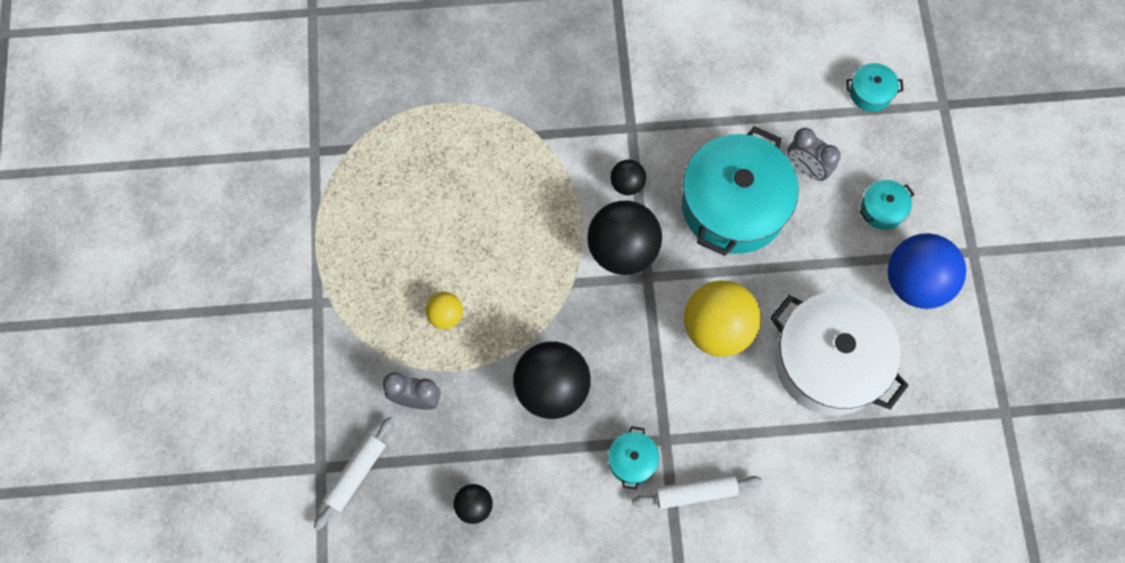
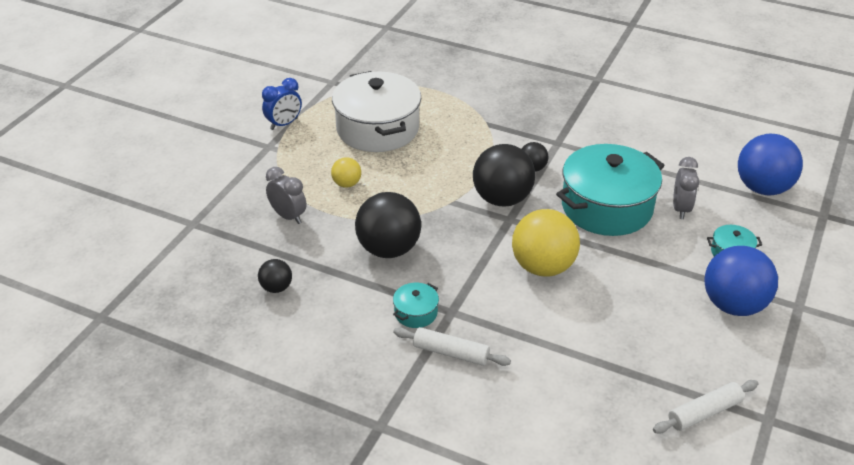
camera: 30 degrees right, 30 degrees down
(308, 255) = (284, 124): none -> blue clock
(356, 474) = (212, 237): white rolling pin -> white rolling pin (704, 412)
(806, 168) = (681, 209): grey clock -> grey clock turned 150 degrees counterclockwise
(829, 362) = (623, 322): white pot -> white pot (377, 129)
(870, 93) = (762, 188): turquoise pot -> blue ball

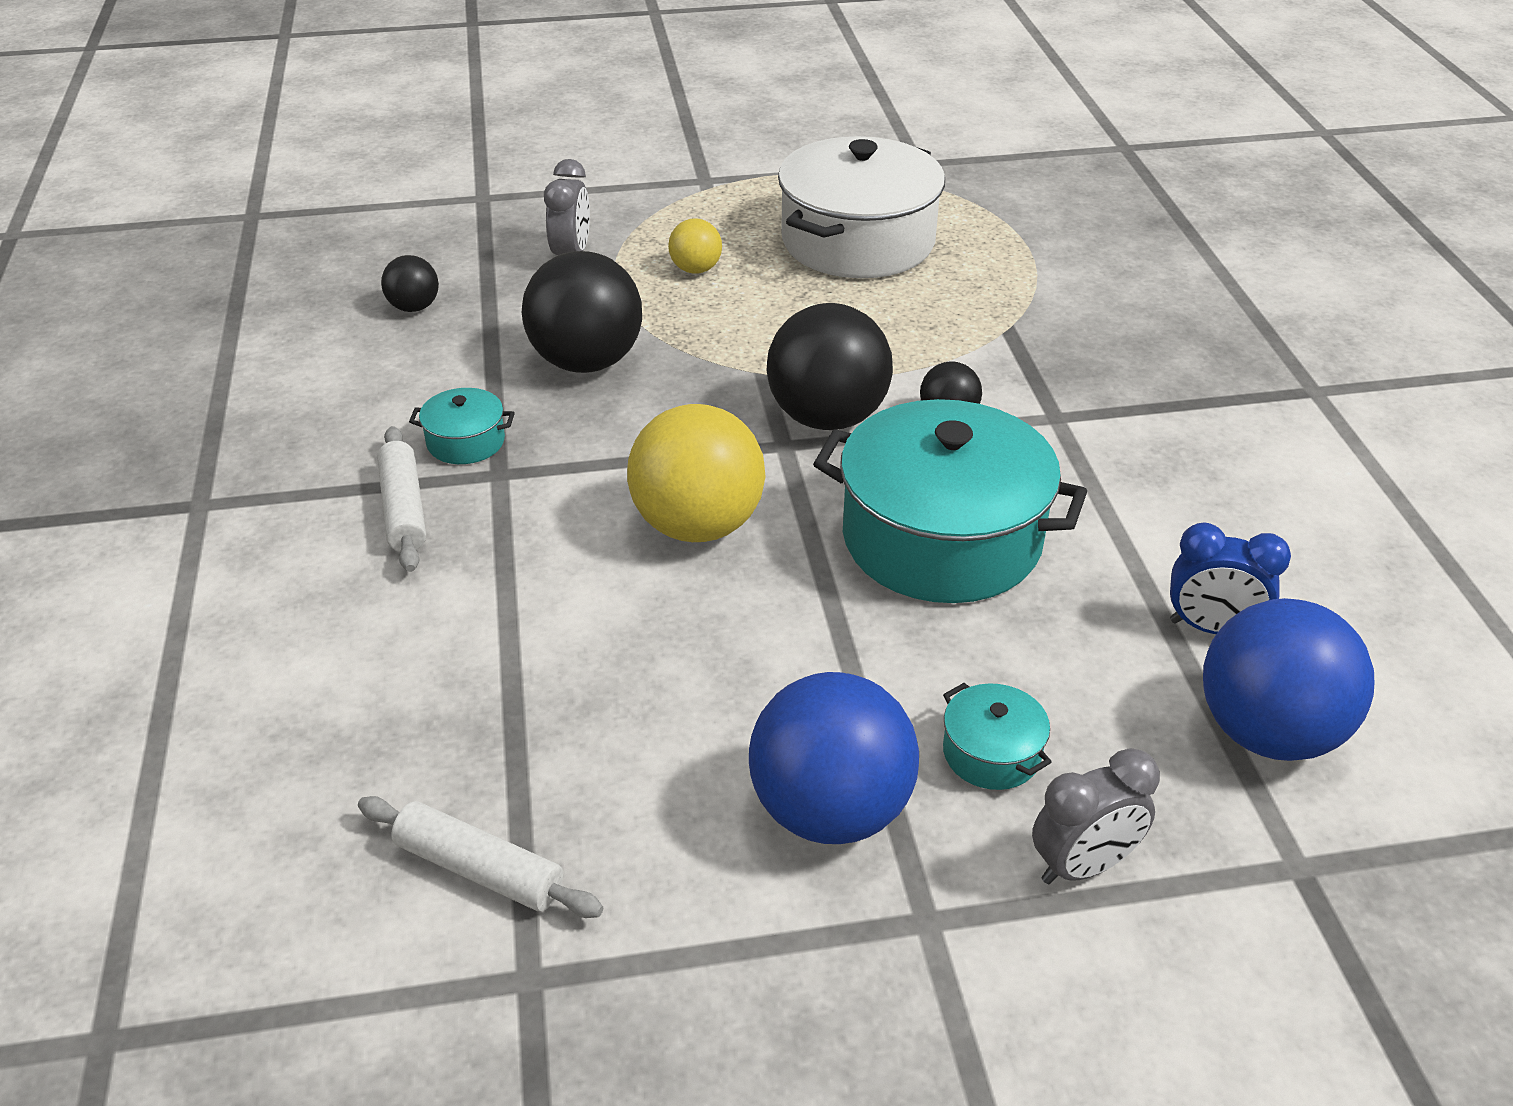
camera: 55 degrees right, 0 degrees up
(284, 124) = (769, 170): blue clock -> blue clock (1212, 628)
(681, 209) = (1049, 634): grey clock -> grey clock (1083, 866)

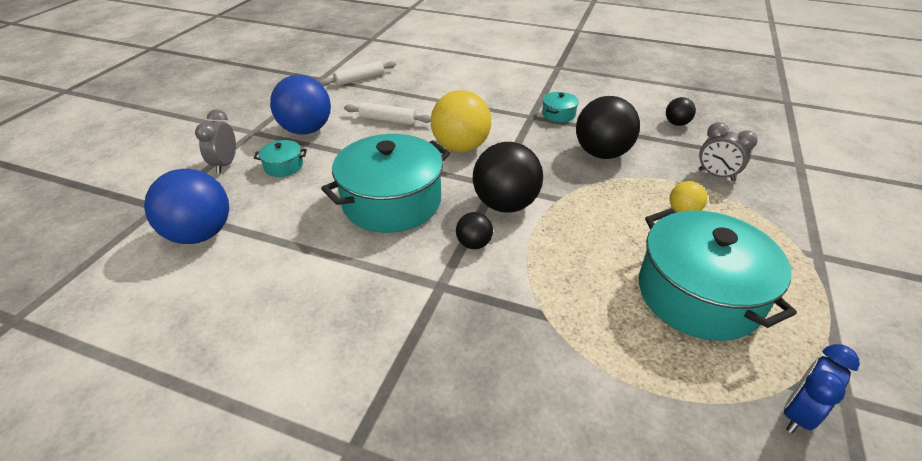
camera: 120 degrees right, 0 degrees up
(404, 509) = (525, 96): white rolling pin -> white rolling pin (388, 120)
(858, 241) = (698, 294): white pot -> turquoise pot
(1212, 628) = (257, 252): blue clock -> blue clock (798, 414)

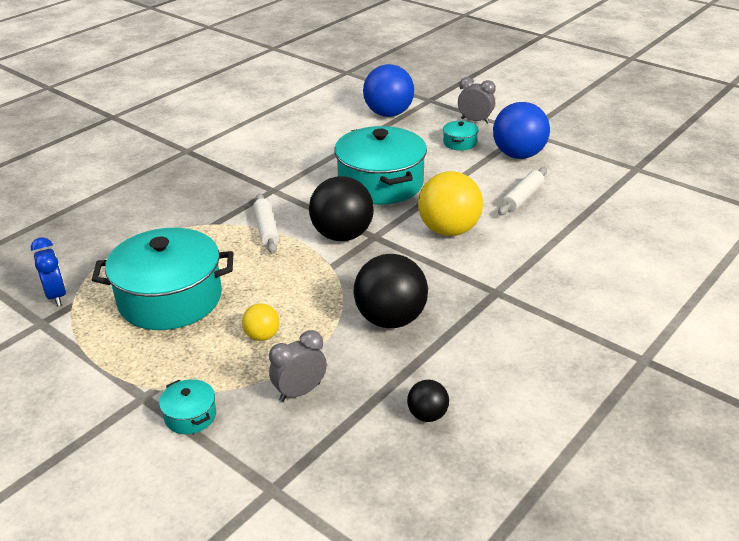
camera: 110 degrees right, 5 degrees down
(359, 79) = (629, 191): white rolling pin -> white rolling pin (266, 229)
(474, 244) = (304, 210): black ball -> none
(558, 114) = (493, 314): turquoise pot -> turquoise pot (190, 416)

